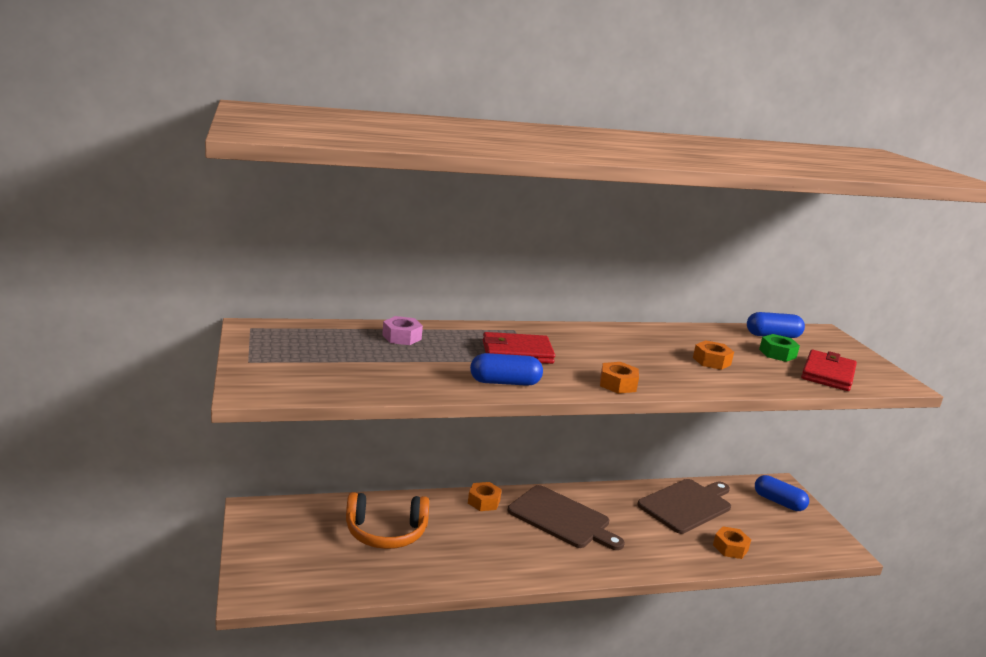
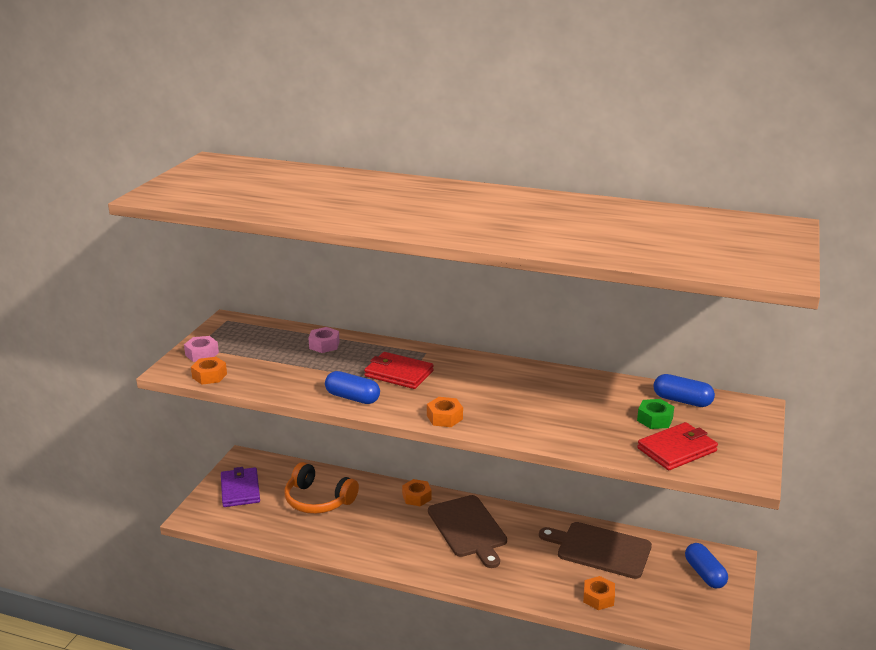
camera: 35 degrees right, 5 degrees up
(267, 367) = (202, 354): none -> pink nut
(283, 546) = (240, 490): none -> purple wallet
(686, 505) = (600, 549): brown cutting board -> brown cutting board turned 150 degrees counterclockwise
(711, 361) = (569, 414): orange nut -> orange nut (209, 376)

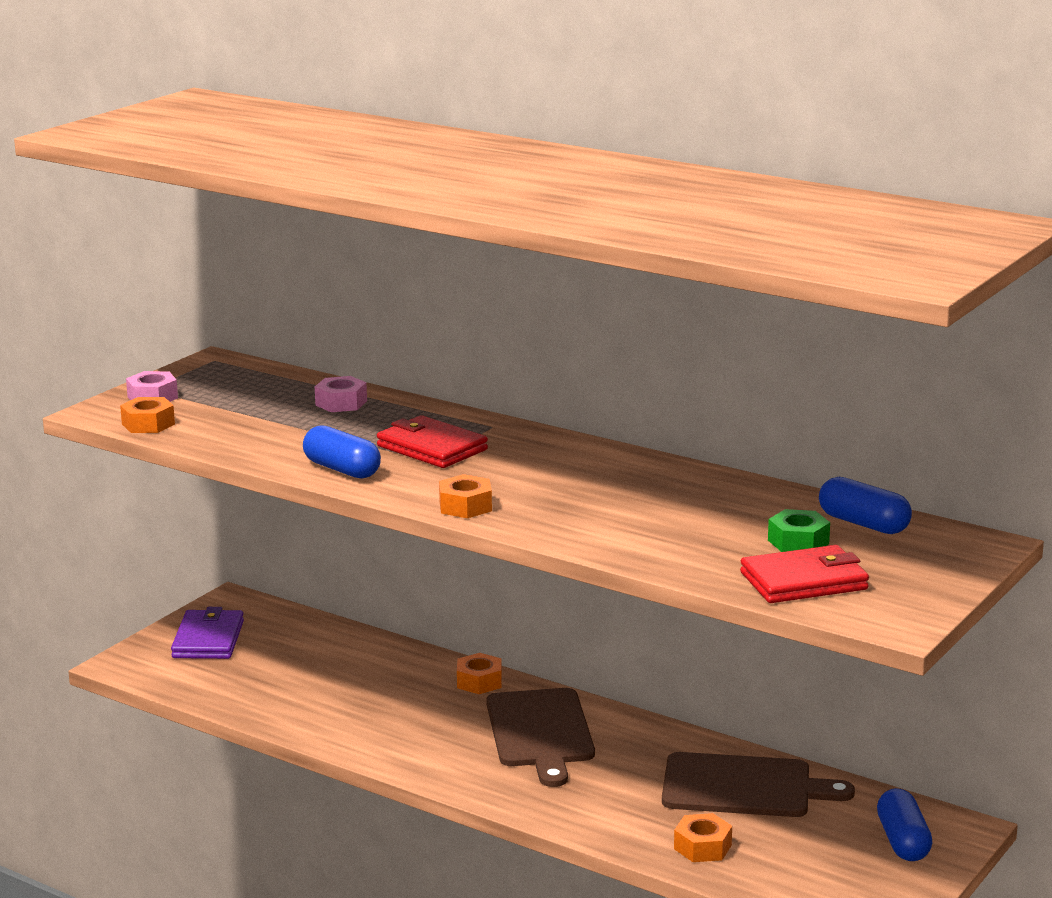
camera: 15 degrees right, 5 degrees down
(318, 500) = (321, 667): orange headphones -> none
(600, 549) = (743, 787): brown cutting board -> brown cutting board turned 150 degrees clockwise

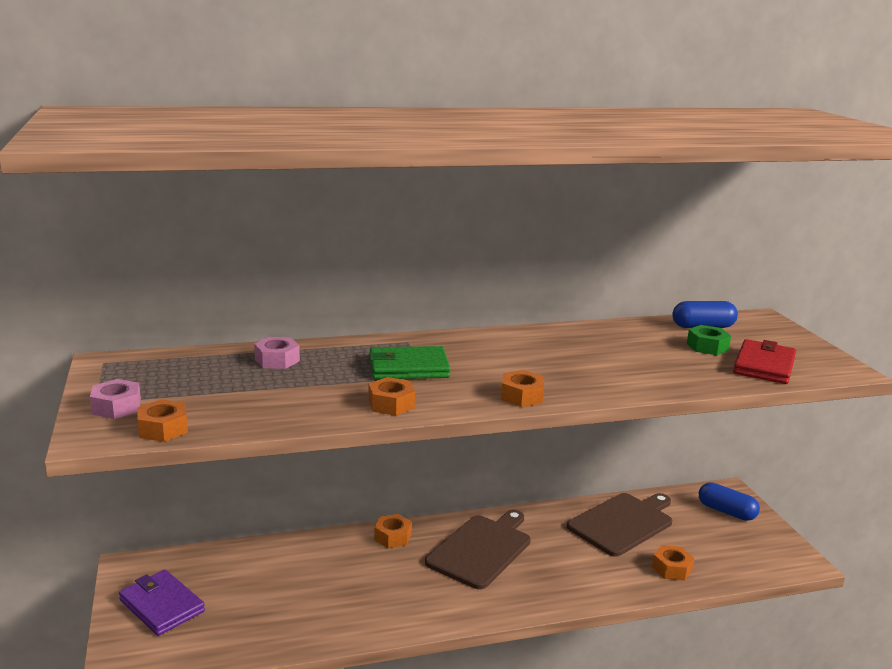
camera: 50 degrees left, 0 degrees up
(342, 469) = (391, 404): blue capsule -> orange nut
(431, 448) = (408, 368): red wallet -> green wallet
(540, 732) = (481, 549): brown cutting board -> brown cutting board turned 90 degrees counterclockwise

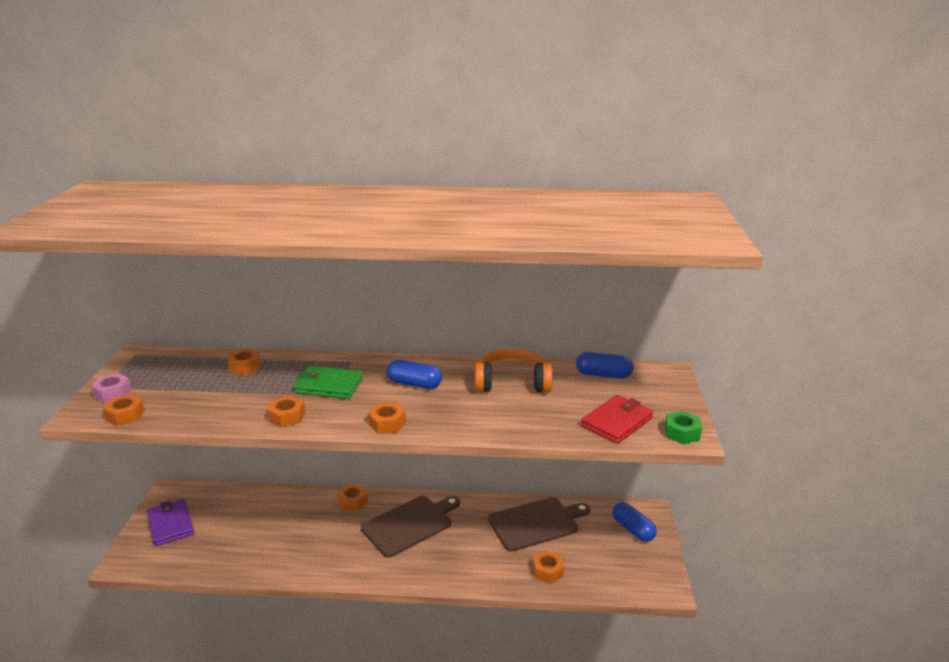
camera: 20 degrees right, 5 degrees up
(277, 360) = (245, 367): pink nut -> orange nut
(510, 355) = (414, 384): none -> blue capsule
(616, 342) = (512, 382): none -> orange headphones
(707, 347) = (586, 396): green nut -> green nut (682, 433)

